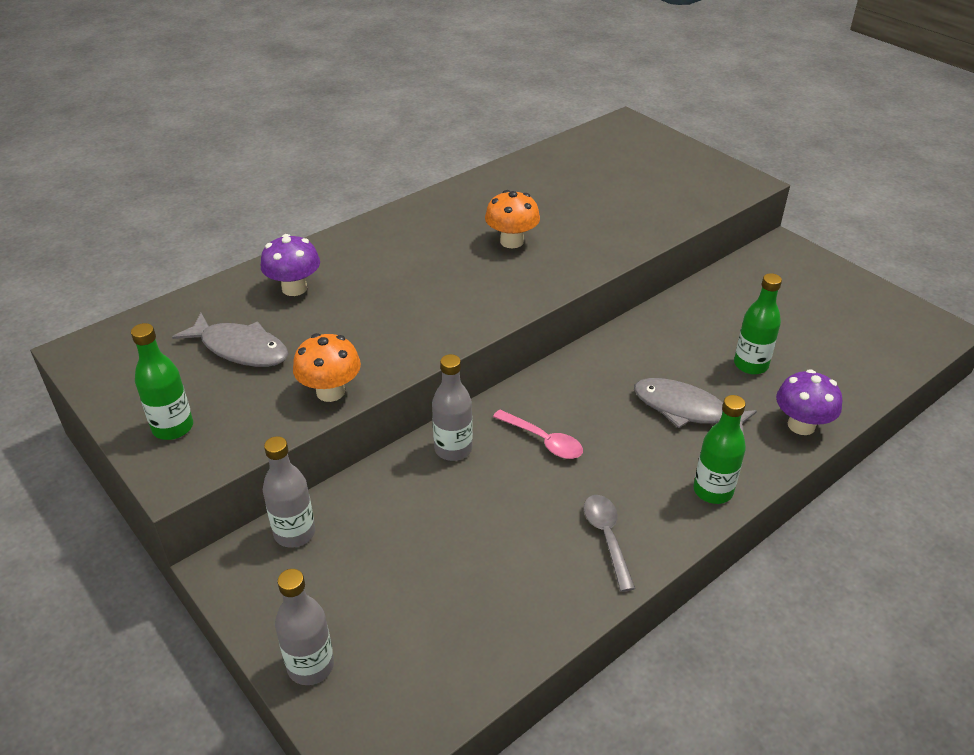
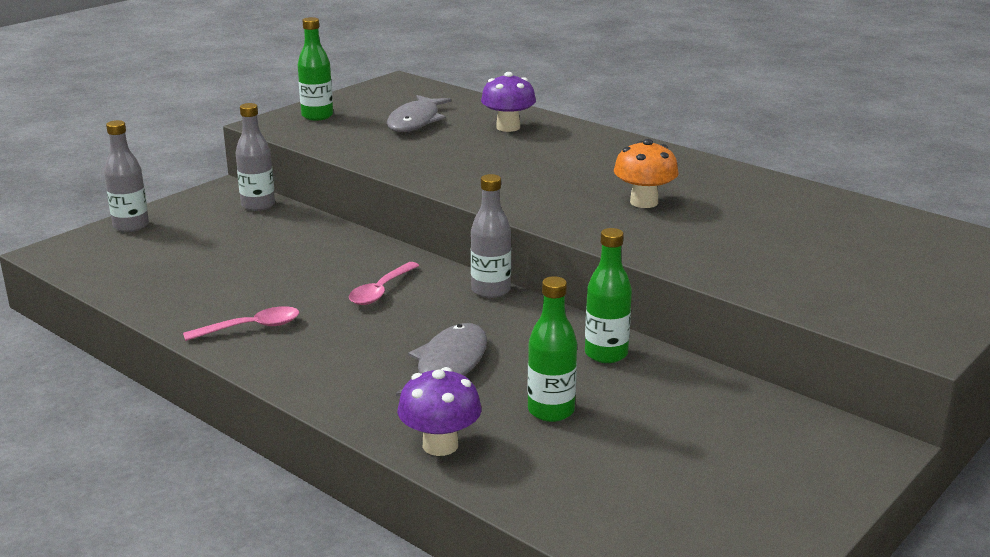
camera: 80 degrees right, 15 degrees down
(330, 392) = (367, 155): orange mushroom -> none
(453, 449) = (362, 252): grey bottle -> grey bottle (491, 290)
(607, 537) = (251, 327): grey spoon -> pink spoon
(713, 491) = (318, 383): green bottle -> green bottle (606, 354)

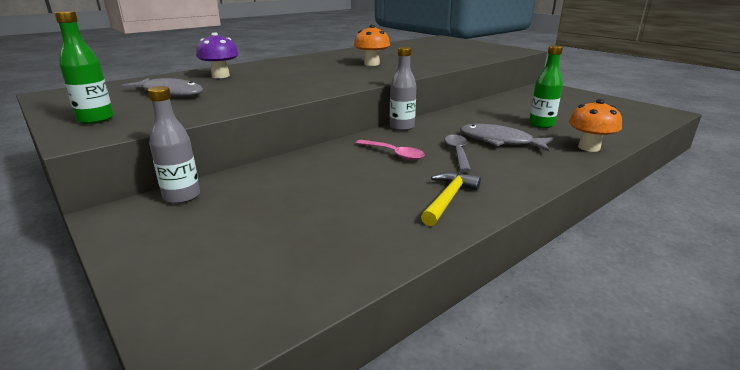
camera: 80 degrees left, 0 degrees up
(131, 226) = (160, 277): grey bottle -> none
(251, 327) = (448, 199): pink spoon -> yellow hammer
(393, 333) = (457, 153): none -> grey spoon
(440, 445) = (589, 147): purple mushroom -> orange mushroom
(606, 354) = (480, 111): green bottle -> none

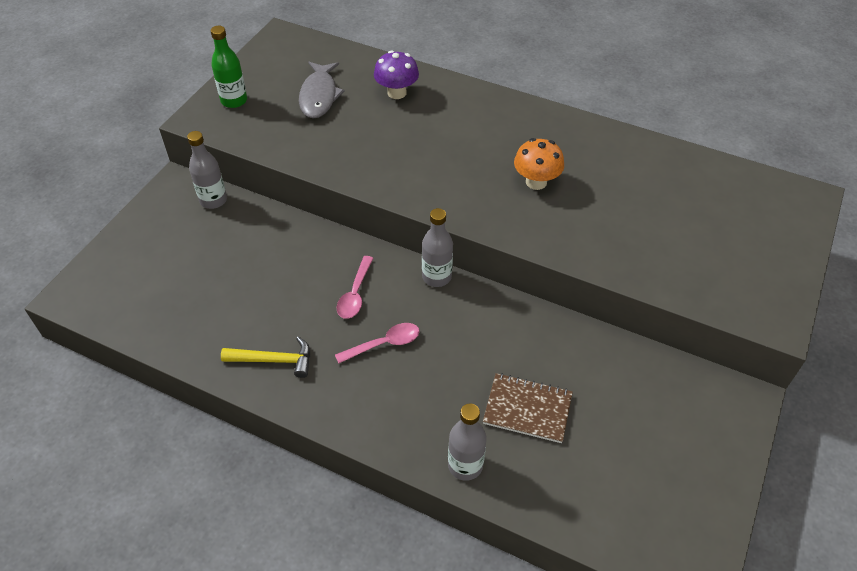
camera: 65 degrees right, 25 degrees up
(457, 153) = (384, 344): grey spoon -> pink spoon
(499, 141) = (439, 374): grey fish -> none
(541, 124) = (527, 409): green bottle -> brown notebook
(589, 147) = (465, 465): orange mushroom -> grey bottle

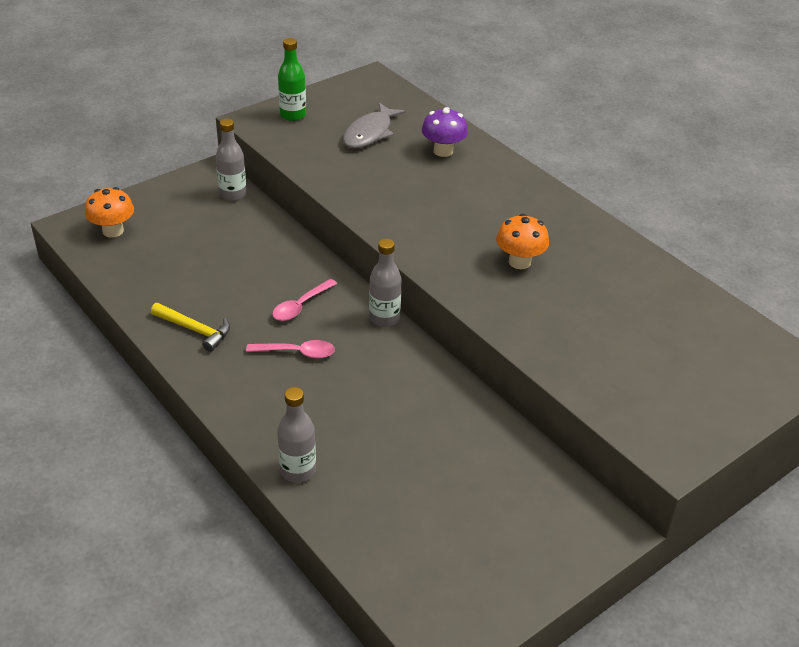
camera: 25 degrees right, 10 degrees down
(119, 285) = (113, 231): none -> orange mushroom
(527, 409) = (388, 451): brown notebook -> none

